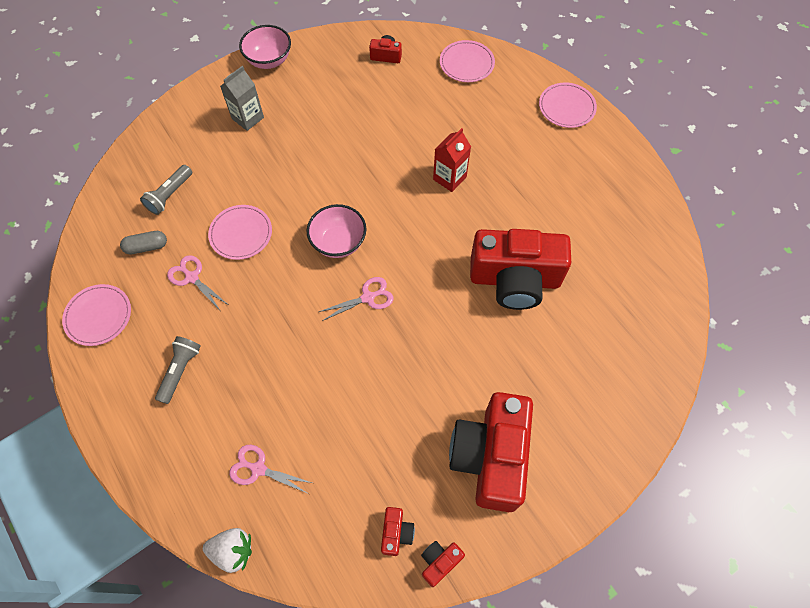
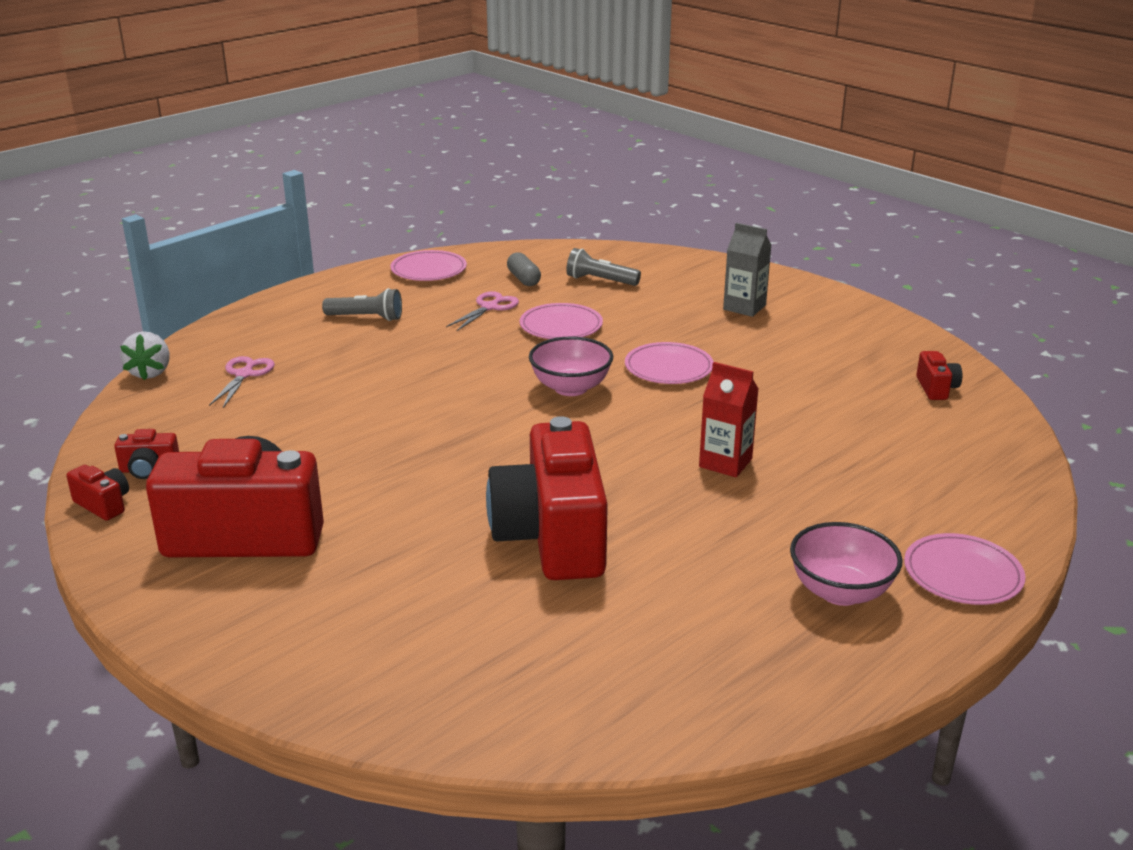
camera: 80 degrees right, 35 degrees down
(269, 60) = (854, 308): pink bowl -> pink bowl (840, 592)
(368, 297) = (488, 417): pink scissors -> none
(466, 63) = (981, 460): pink plate -> pink plate (668, 367)

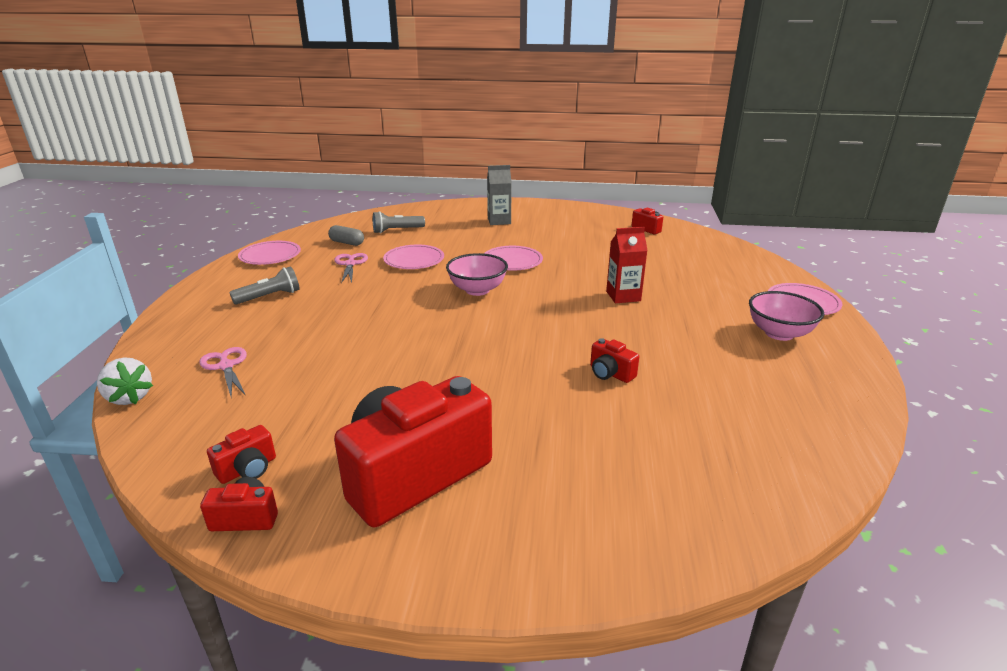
camera: 40 degrees left, 0 degrees up
(552, 537) = (610, 373): red camera -> red camera, size x0.40

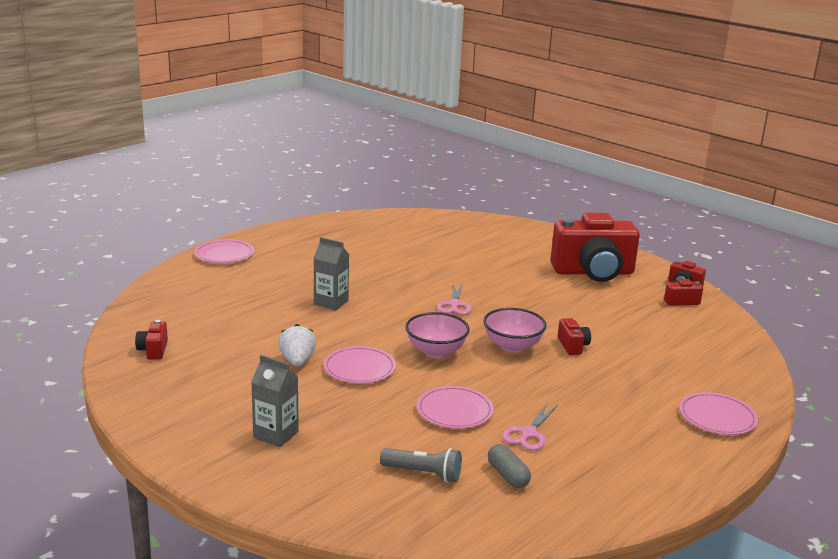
camera: 145 degrees left, 5 degrees down
(129, 397) = (762, 364): white strawberry -> white strawberry (297, 361)
(226, 366) = (689, 363): pink scissors -> pink scissors (454, 304)
(269, 296) = (638, 420): grey flashlight -> none
(270, 256) = (619, 491): pink plate -> pink plate (717, 417)
(610, 373) = (432, 270): red camera -> red camera (572, 346)
(623, 296) = (331, 302): red carton -> grey carton
(779, 333) = (289, 249): pink bowl -> pink bowl (512, 346)

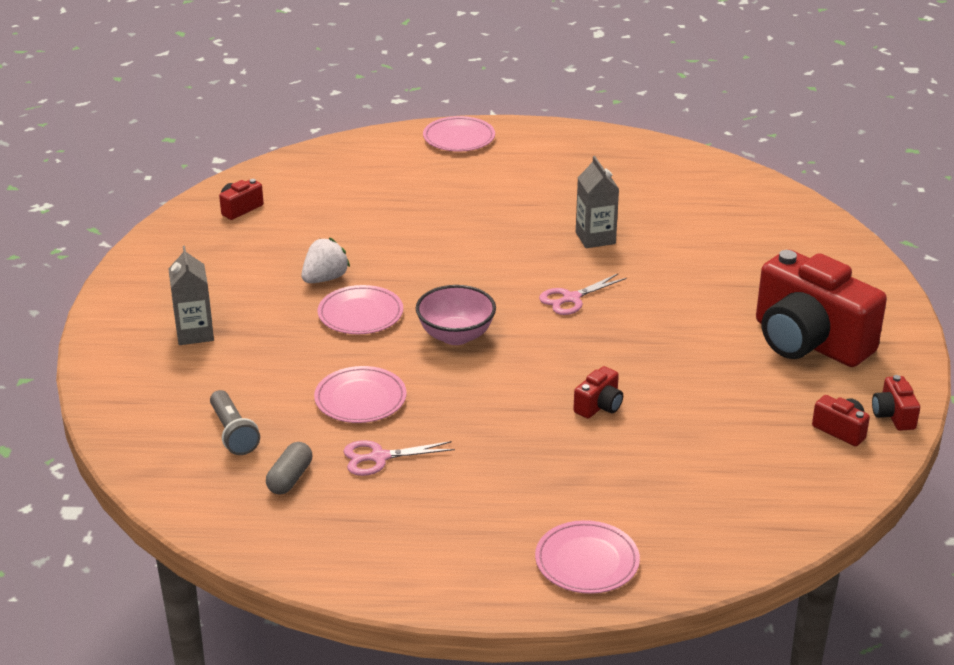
camera: 50 degrees right, 10 degrees up
(331, 302) = (459, 236): grey carton -> grey carton (595, 238)
(512, 346) = (538, 371): pink bowl -> none

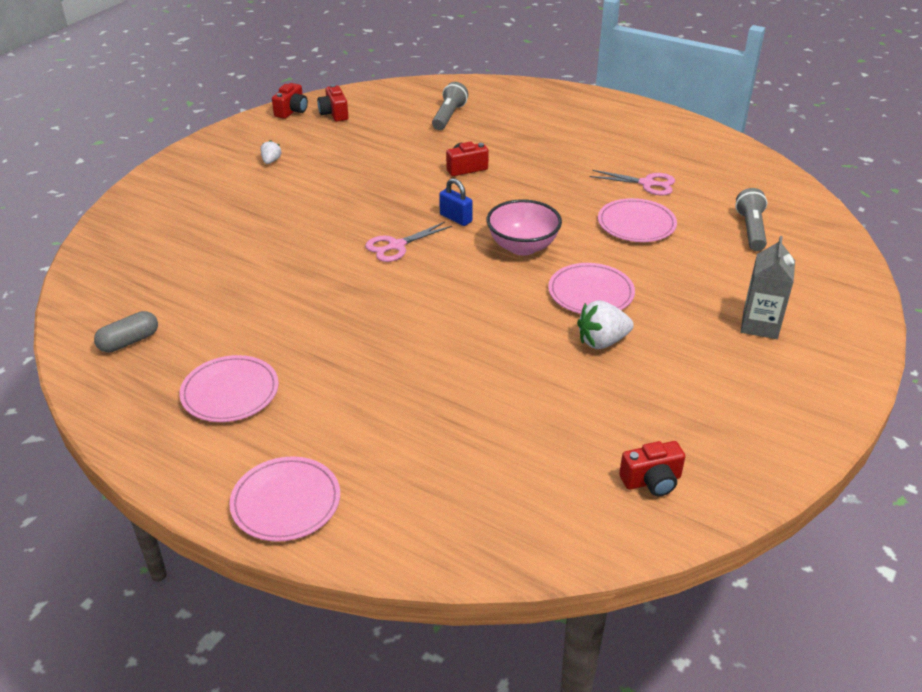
camera: 150 degrees left, 5 degrees up
(290, 478) = (719, 190): grey capsule -> grey capsule (129, 341)
(547, 343) = (455, 218): none -> blue padlock
(571, 298) = (396, 246): pink scissors -> pink scissors turned 150 degrees clockwise
(587, 561) = (559, 104): pink plate -> pink plate (230, 392)
(595, 238) = (307, 294): grey carton -> none
(704, 479) = (448, 116): none -> grey flashlight
(808, 342) = (271, 161): red camera -> white strawberry

